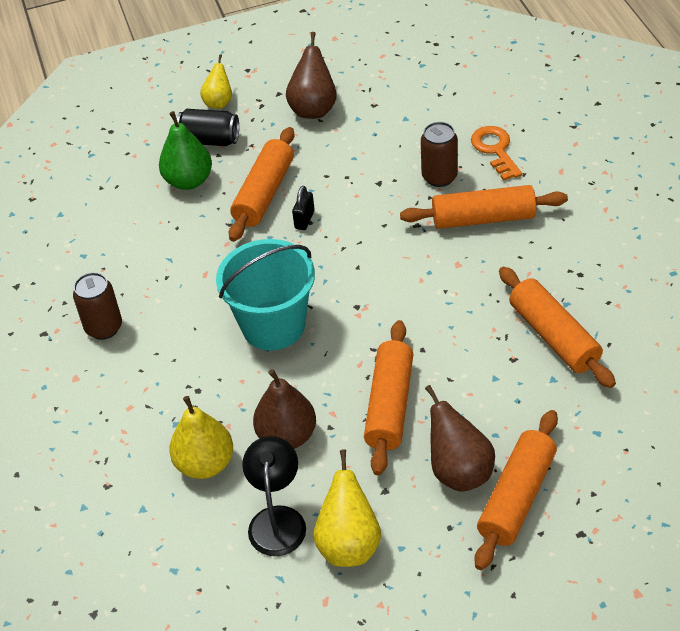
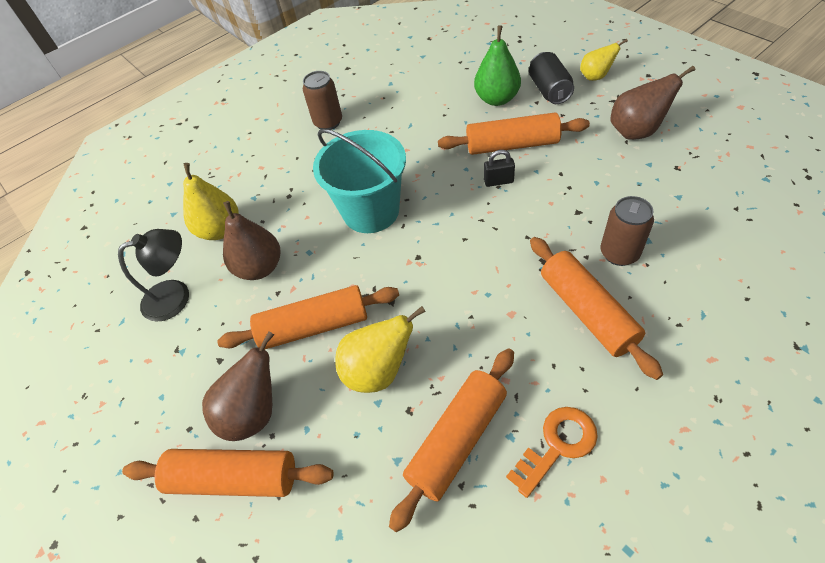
camera: 70 degrees right, 5 degrees up
(349, 544) = (159, 355): yellow pear -> yellow pear (378, 371)
(495, 150) = (694, 285): orange key -> orange key (557, 445)

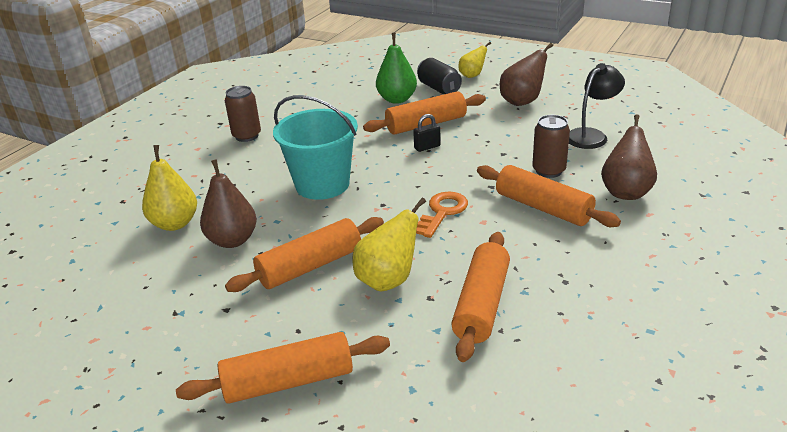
camera: 25 degrees left, 20 degrees down
(176, 296) = (153, 277): black lamp -> black lamp (591, 135)
(254, 412) = (283, 334): brown pear -> brown pear (626, 192)
(557, 445) = (564, 287): orange key -> orange key (442, 212)

